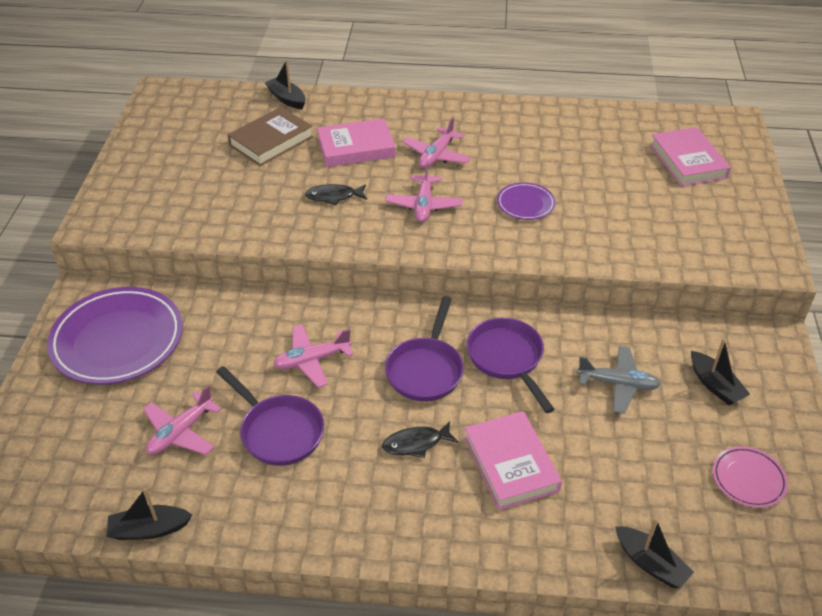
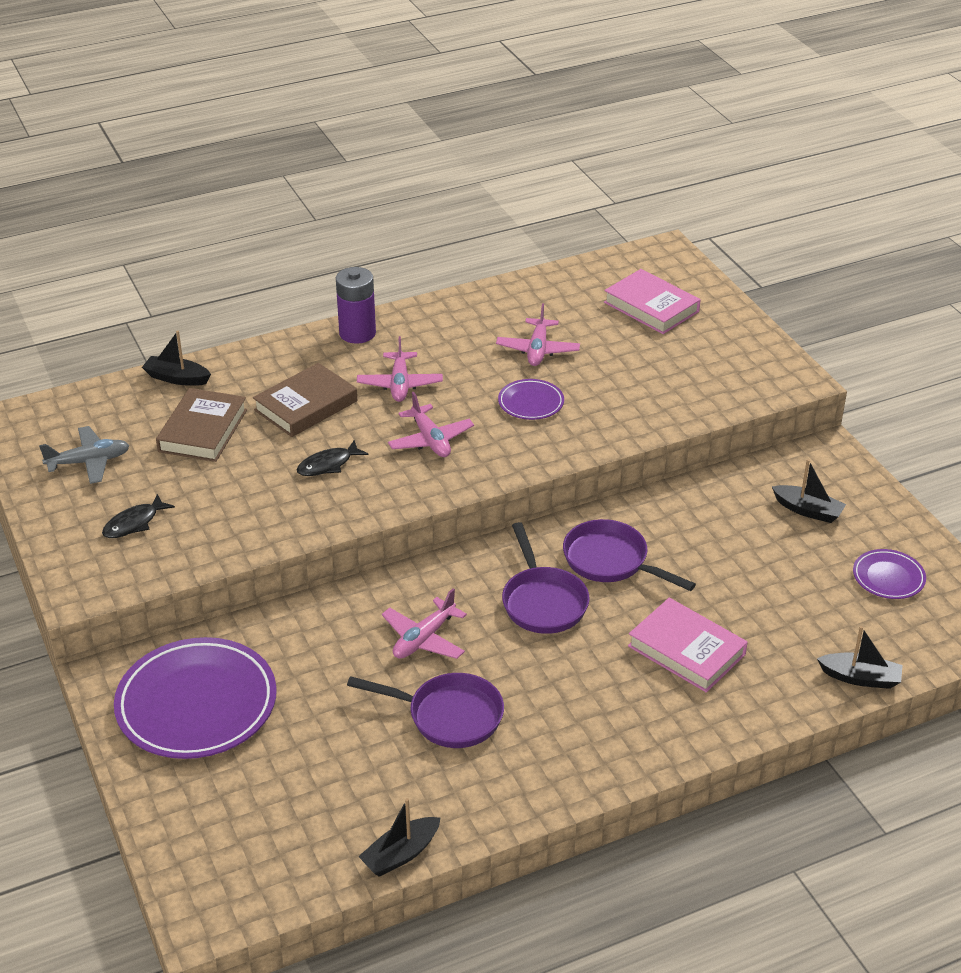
camera: 30 degrees left, 5 degrees down
(181, 432) = (351, 759): pink plane -> pink plane (538, 350)
(356, 148) = (306, 406): pink book -> brown book
(416, 443) = (588, 670): black fish -> black fish (134, 523)
(438, 108) = (357, 333): none -> purple battery
(618, 384) = (726, 543): grey plane -> grey plane (89, 462)
(748, 479) = (888, 577): pink plate -> purple plate

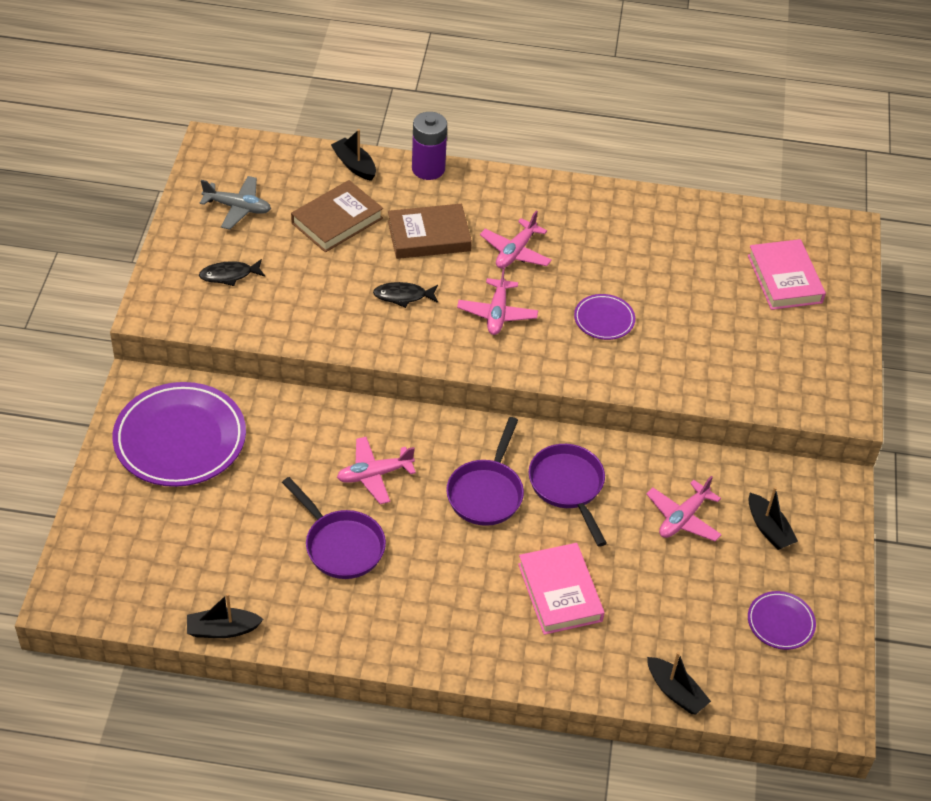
camera: 30 degrees right, 10 degrees up
(357, 333) = (521, 189): purple battery -> purple battery (428, 169)
(538, 350) = (652, 274): pink plane -> pink plane (683, 518)

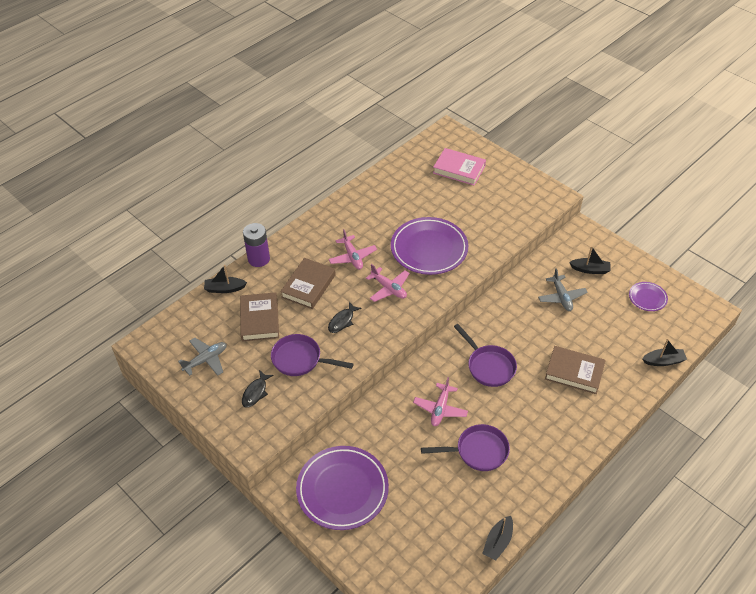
camera: 50 degrees left, 0 degrees up
(560, 592) = (574, 372): pink book -> brown book
(568, 487) = (510, 330): purple pan -> purple pan (300, 359)
(604, 319) = (429, 249): purple plate -> purple plate, size x2.06
(683, 518) = (561, 297): pink plane -> grey plane

